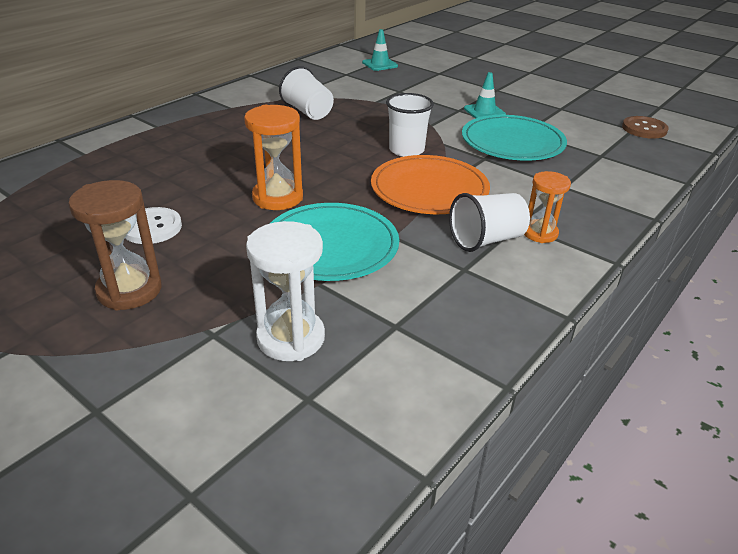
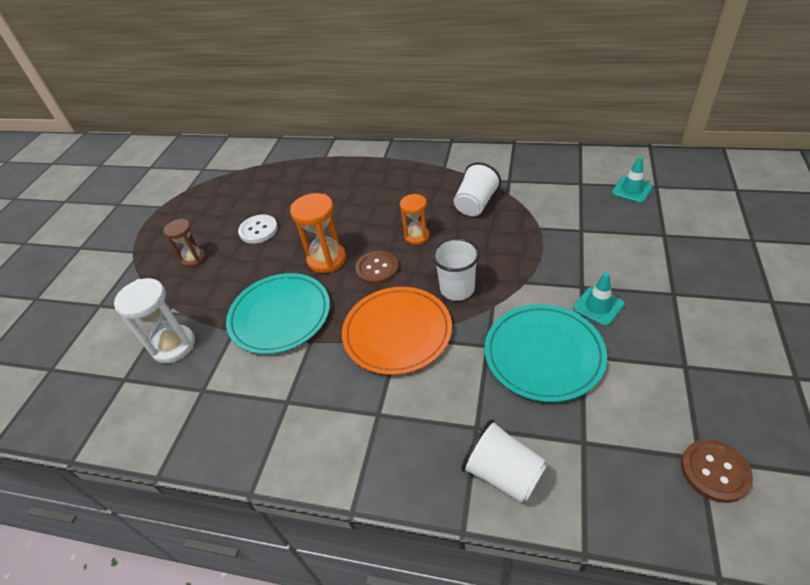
camera: 70 degrees right, 10 degrees up
(129, 290) = (194, 259): brown hourglass -> brown hourglass, size x0.65
(331, 176) = (377, 269): none -> brown button
(486, 240) = (336, 400): white cup -> white cup (503, 473)
(540, 233) = (370, 435): orange hourglass -> orange hourglass (417, 236)

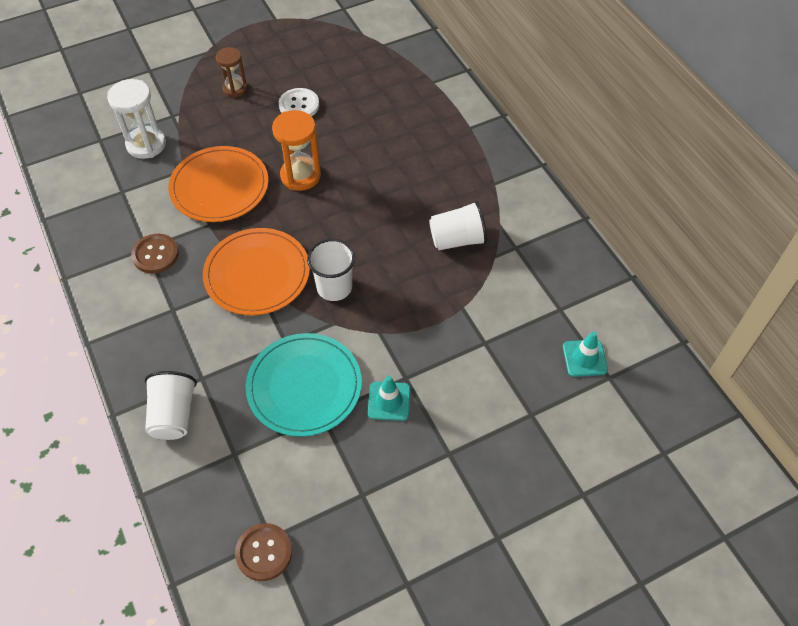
camera: 45 degrees right, 10 degrees up
(280, 315) = (219, 187): turquoise plate -> orange plate
(377, 269) = (316, 217): brown button -> brown button (155, 254)
(417, 236) = (377, 221): orange hourglass -> none

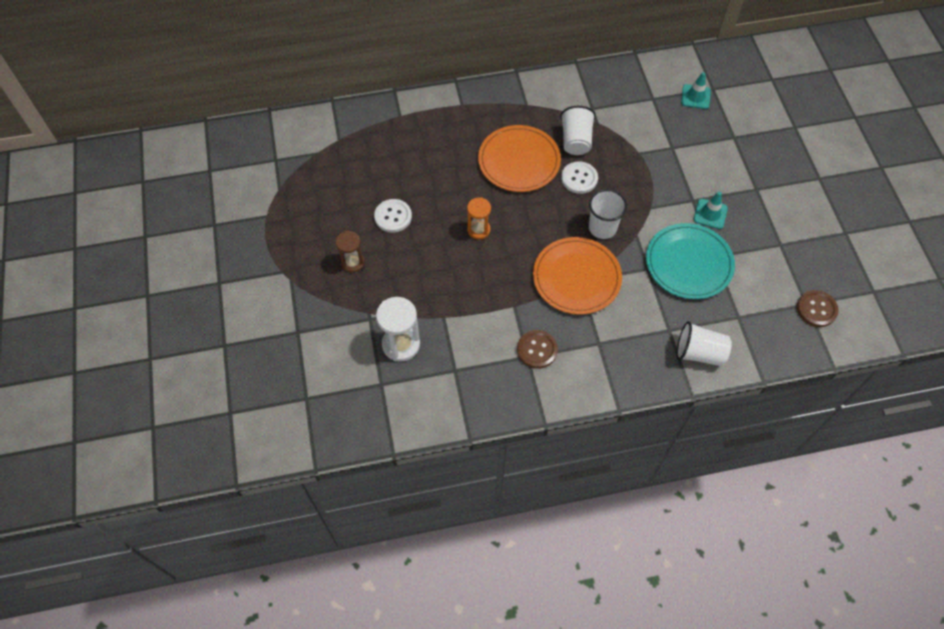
camera: 75 degrees left, 5 degrees up
(219, 187) = (473, 292): orange plate -> orange plate (519, 161)
(300, 176) = (478, 230): orange hourglass -> orange hourglass, size x0.65
(400, 252) = (579, 178): none -> white button

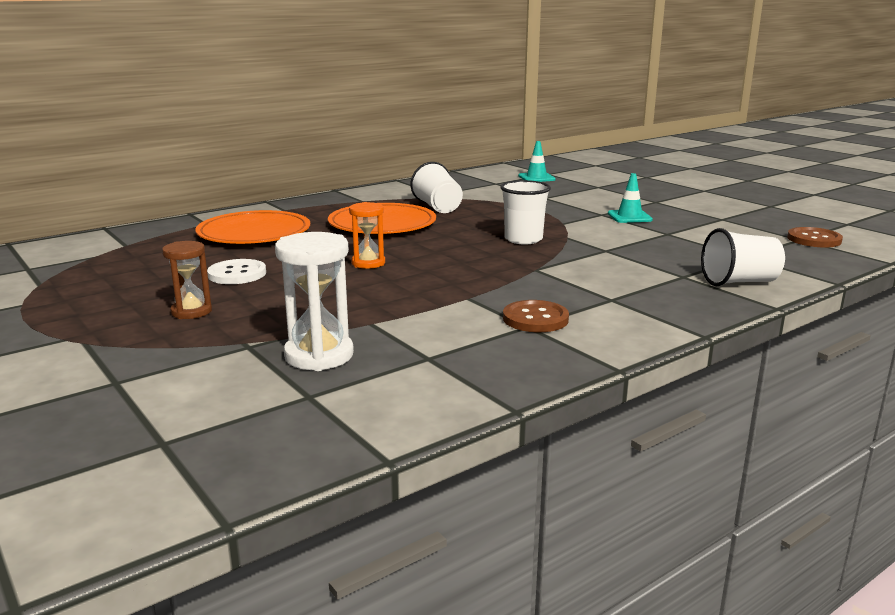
camera: 25 degrees left, 40 degrees down
(576, 277) = (529, 268): orange plate -> orange plate (254, 233)
(579, 178) = (464, 222): white button -> none
(689, 263) = (646, 240): turquoise plate -> none

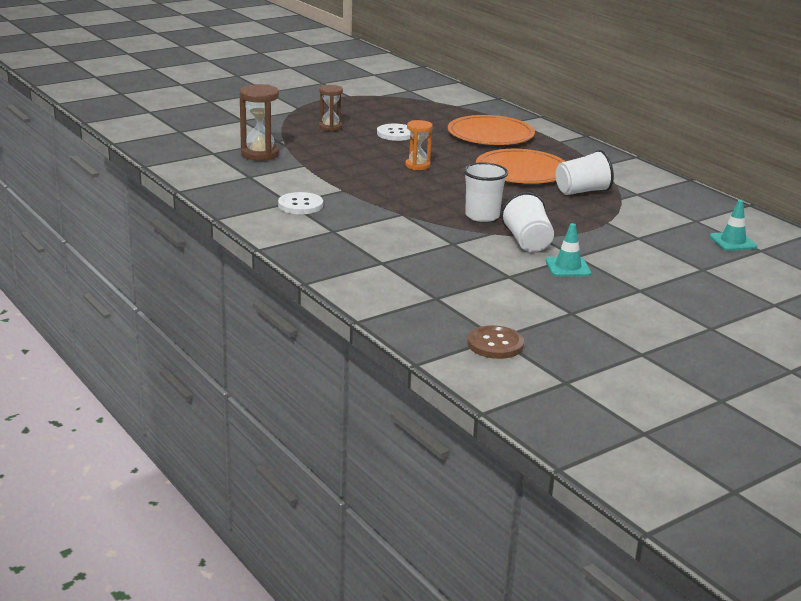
camera: 90 degrees right, 5 degrees up
(319, 355) = (260, 154): white hourglass -> brown hourglass
(535, 319) = (300, 205): brown button -> white button
(739, 282) = (365, 281): white cup -> white cup (527, 242)

